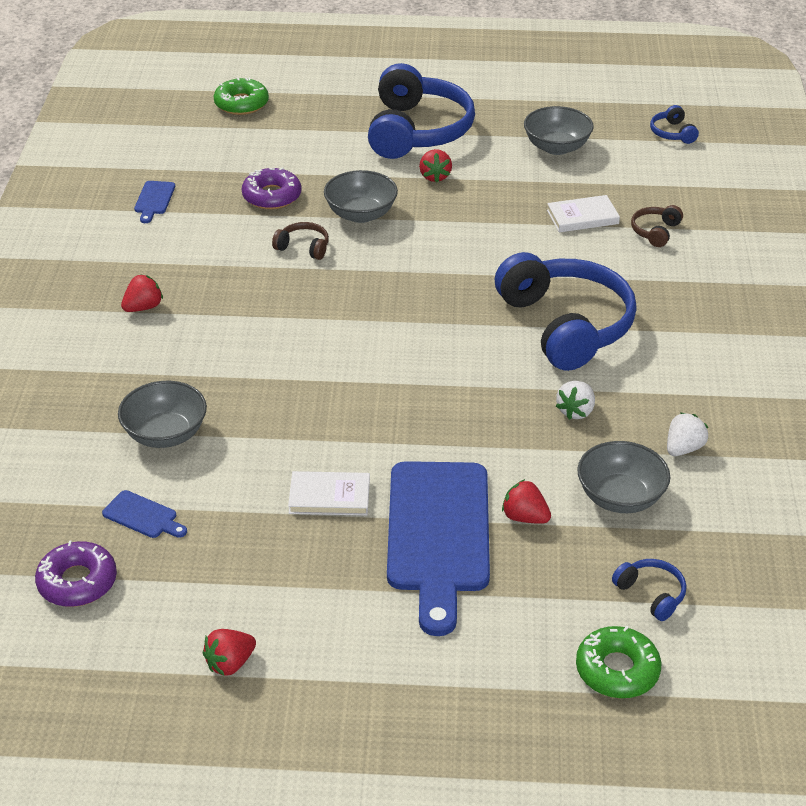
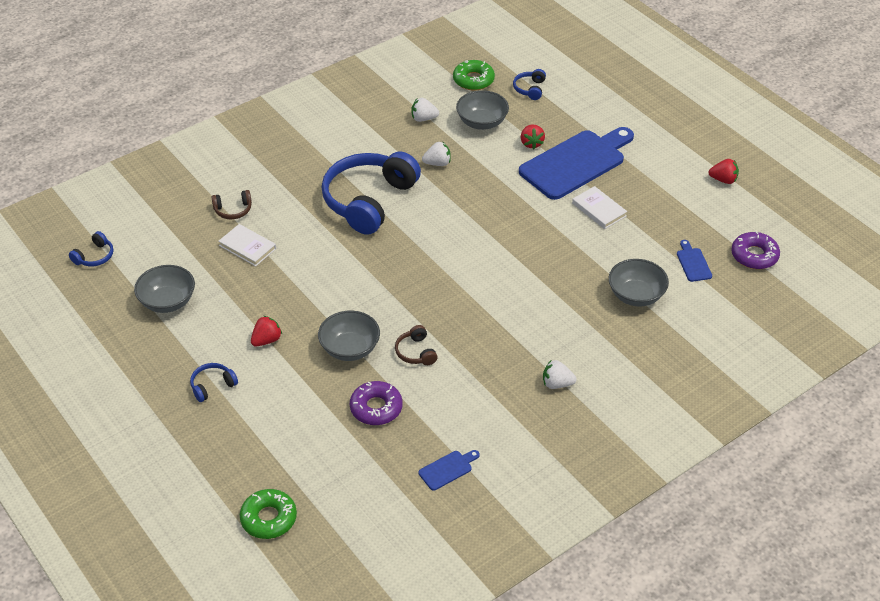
camera: 130 degrees left, 5 degrees up
(143, 307) = (557, 384): red strawberry -> white strawberry
(417, 131) = (212, 386): blue headphones -> blue headphones, size x0.41
(617, 670) = (582, 80): green donut -> green donut (473, 80)

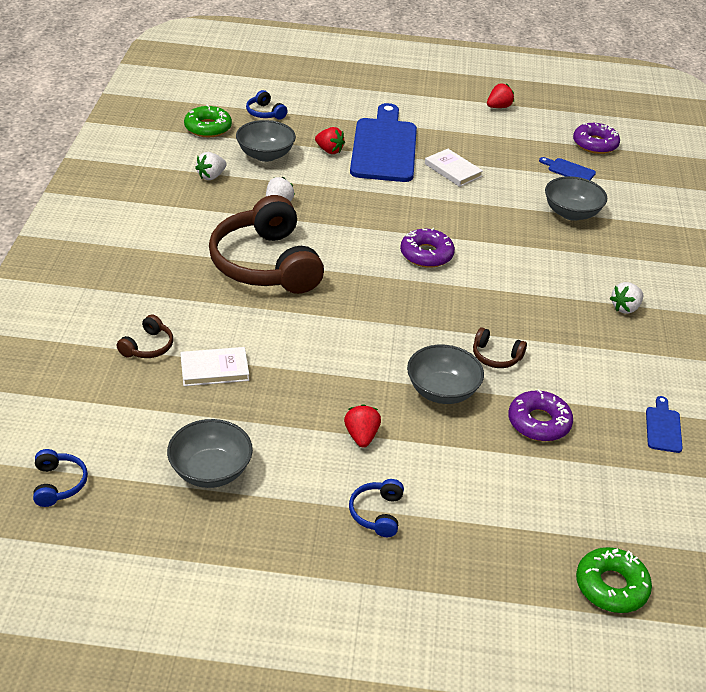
camera: 50 degrees left, 5 degrees down
(369, 201) = (266, 264): blue headphones -> brown headphones
(479, 258) = (426, 254): none -> purple donut
(599, 210) = (453, 170): white book -> white book turned 45 degrees clockwise

